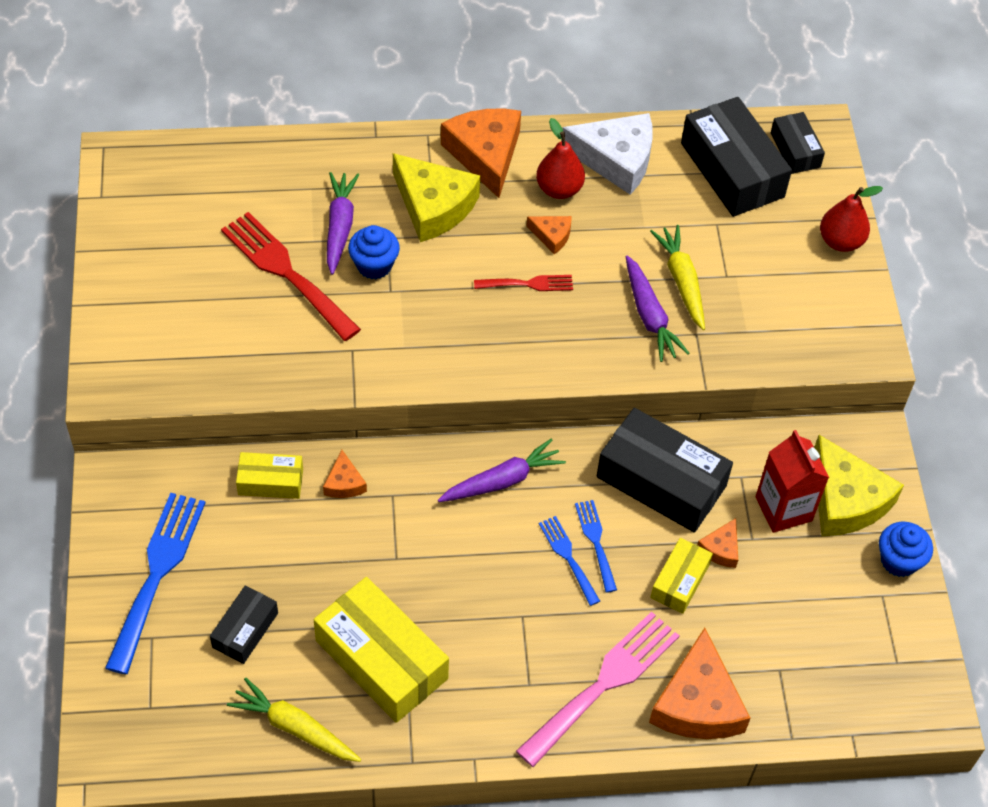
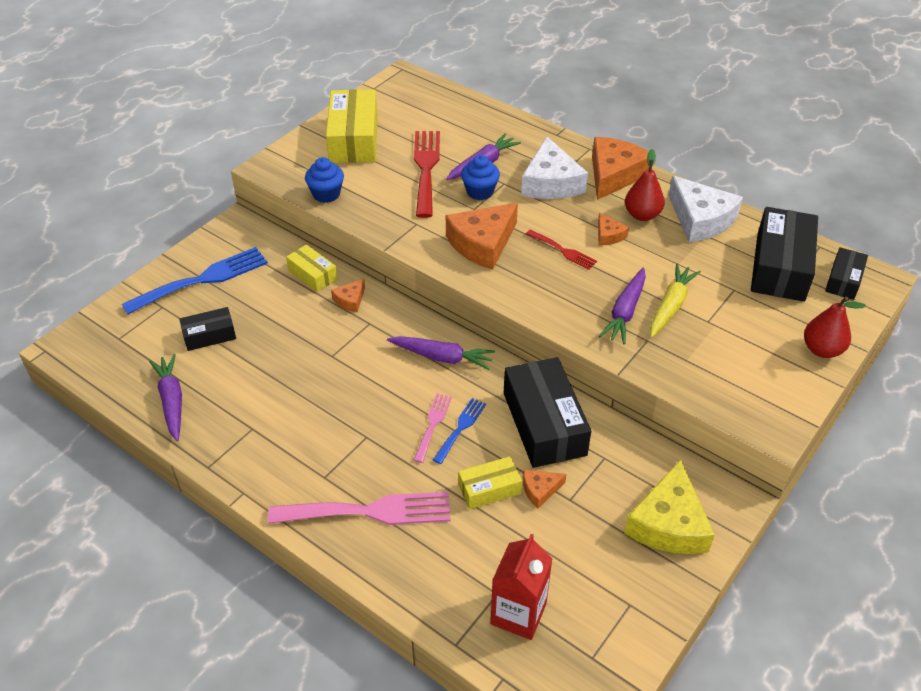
camera: 45 degrees right, 10 degrees down
(295, 728) = (172, 401): yellow carrot -> purple carrot
(381, 660) = (259, 401): yellow box -> yellow box (353, 139)
(433, 206) = (551, 183): yellow cheese -> white cheese
(568, 557) = (433, 424): blue fork -> pink fork
(697, 703) = (416, 570): orange cheese -> orange cheese (482, 243)
(783, 509) = (614, 497): red carton -> red carton (518, 613)
(899, 560) = (668, 591): blue cupcake -> blue cupcake (326, 194)

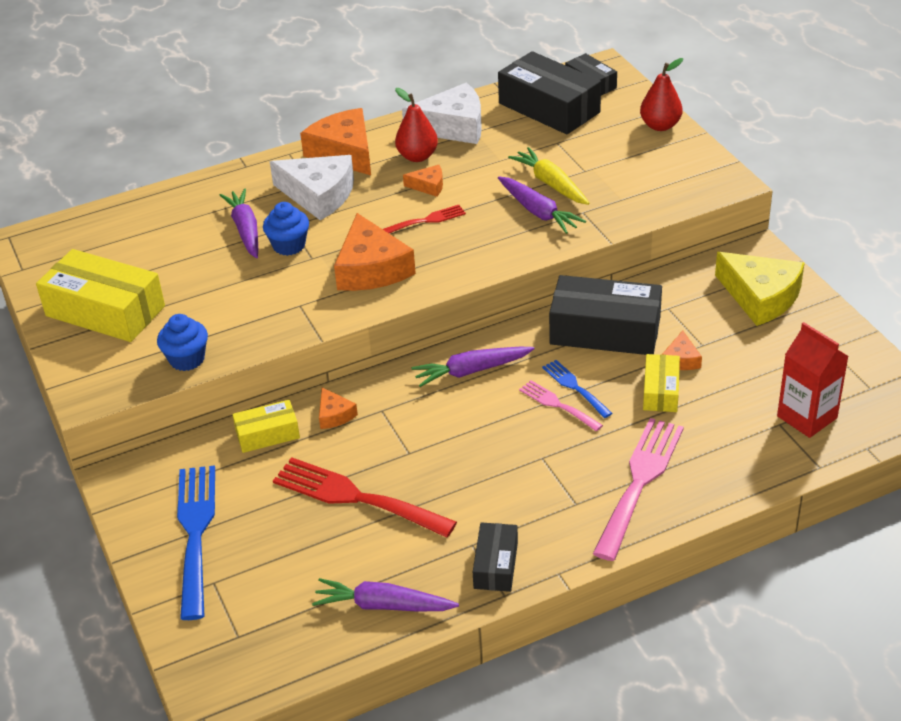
camera: 60 degrees left, 5 degrees down
(209, 335) = (299, 548): black box -> black box (496, 565)
(426, 168) = (214, 271): red fork -> red fork (356, 497)
(442, 357) = (471, 371): purple carrot -> purple carrot turned 150 degrees counterclockwise

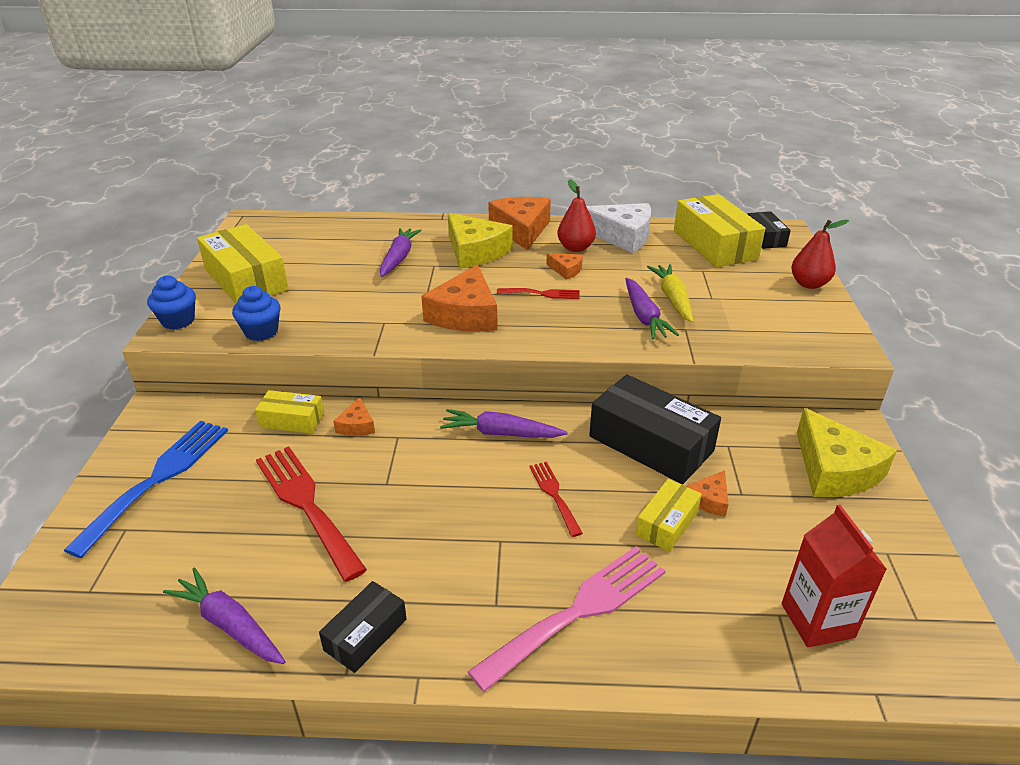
camera: 25 degrees right, 5 degrees down
(289, 245) = (419, 278): blue cupcake -> blue cupcake (178, 321)
(319, 195) = (475, 251): white cheese -> yellow cheese
(549, 108) = (714, 245): black box -> yellow box
(557, 405) = (554, 495): pink fork -> red fork
(574, 387) = (583, 484): blue fork -> none

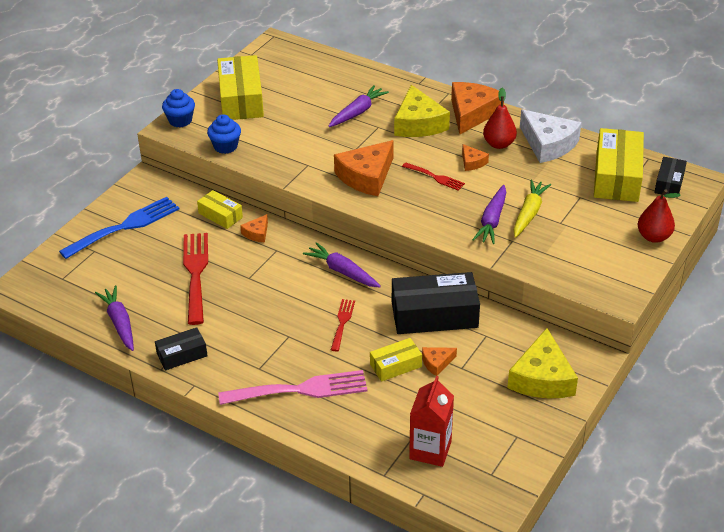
camera: 30 degrees right, 5 degrees up
(651, 443) = (434, 314): black box -> black box turned 75 degrees counterclockwise

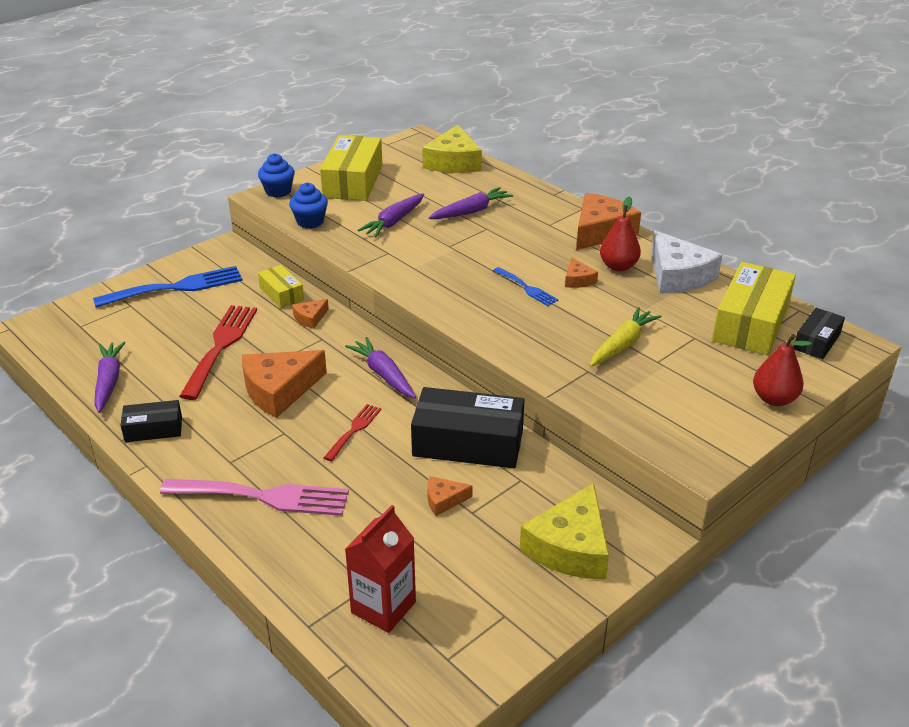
camera: 15 degrees right, 5 degrees down
(366, 176) = (447, 274): orange cheese -> orange cheese (279, 390)
(395, 366) = (392, 492): yellow box -> none
(418, 123) = (534, 232): yellow cheese -> yellow cheese (453, 162)
(435, 177) = (527, 288): red fork -> blue fork
(492, 221) = (573, 345): purple carrot -> purple carrot (394, 222)

